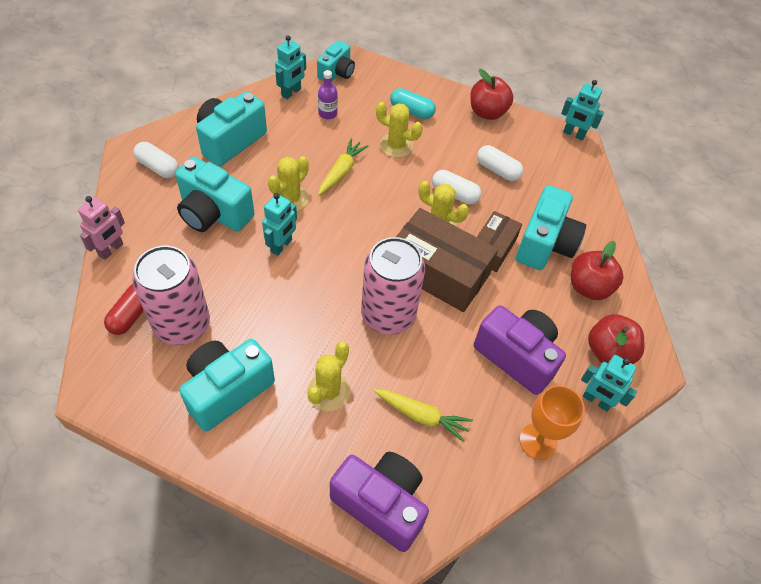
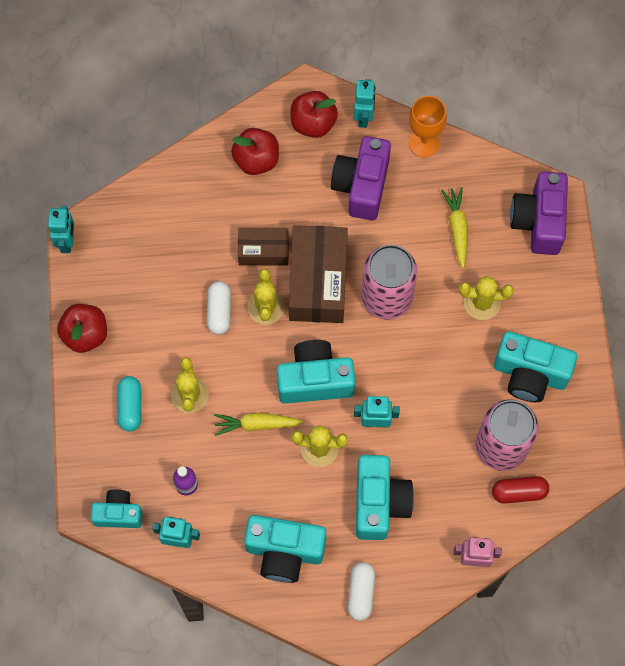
camera: 115 degrees left, 15 degrees up
(497, 170) = (163, 288): white capsule -> none
(545, 244) = (230, 211): turquoise camera -> turquoise camera (315, 380)

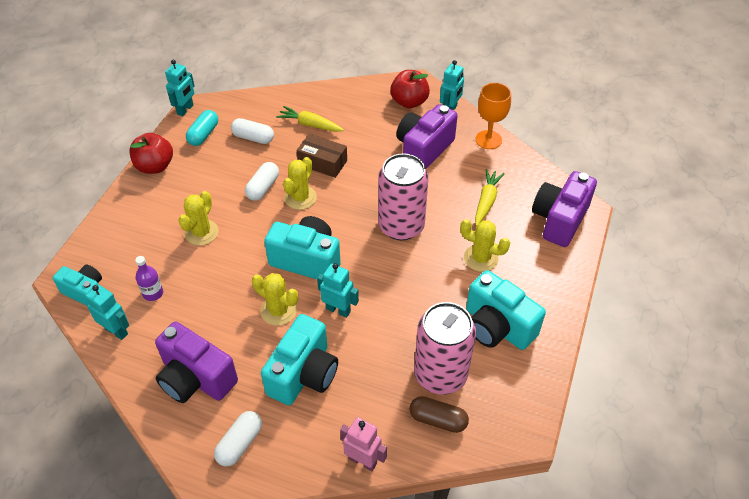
camera: 25 degrees right, 20 degrees down
(130, 406) = (151, 223): turquoise capsule -> turquoise capsule (203, 134)
(169, 249) = (253, 138): none -> white capsule
(256, 160) = (353, 109): red apple -> none
(256, 424) = (239, 273): yellow carrot -> yellow carrot (310, 125)
(284, 552) = (196, 378): turquoise camera -> purple camera
(318, 281) = (352, 196): brown box -> none
(519, 492) = (438, 420): red capsule -> brown capsule

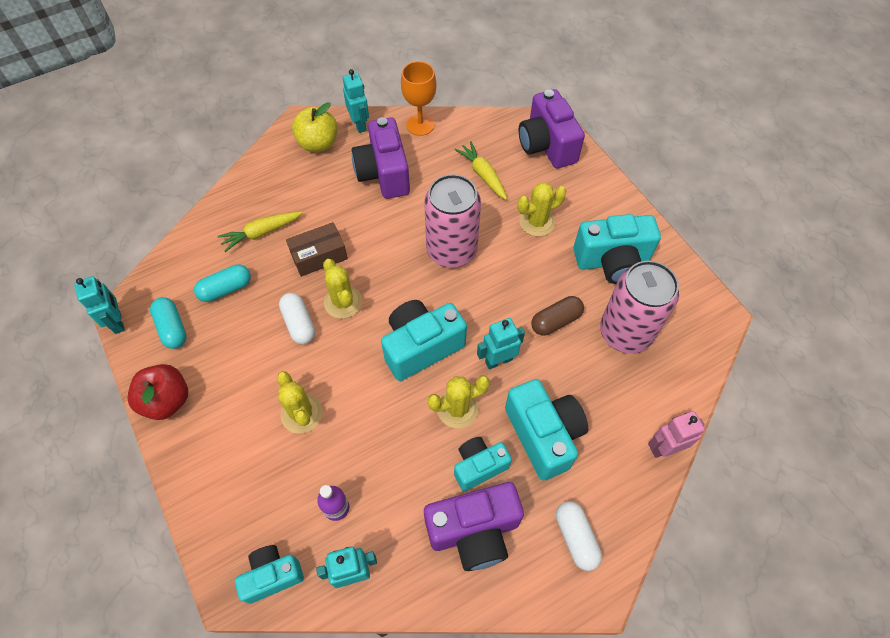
camera: 50 degrees left, 10 degrees up
(245, 350) = (479, 466): none -> turquoise camera
(253, 138) = (226, 289): white capsule -> turquoise capsule
(409, 102) = (318, 143): red apple -> yellow apple
(438, 420) = (666, 365): brown capsule -> brown capsule (556, 321)

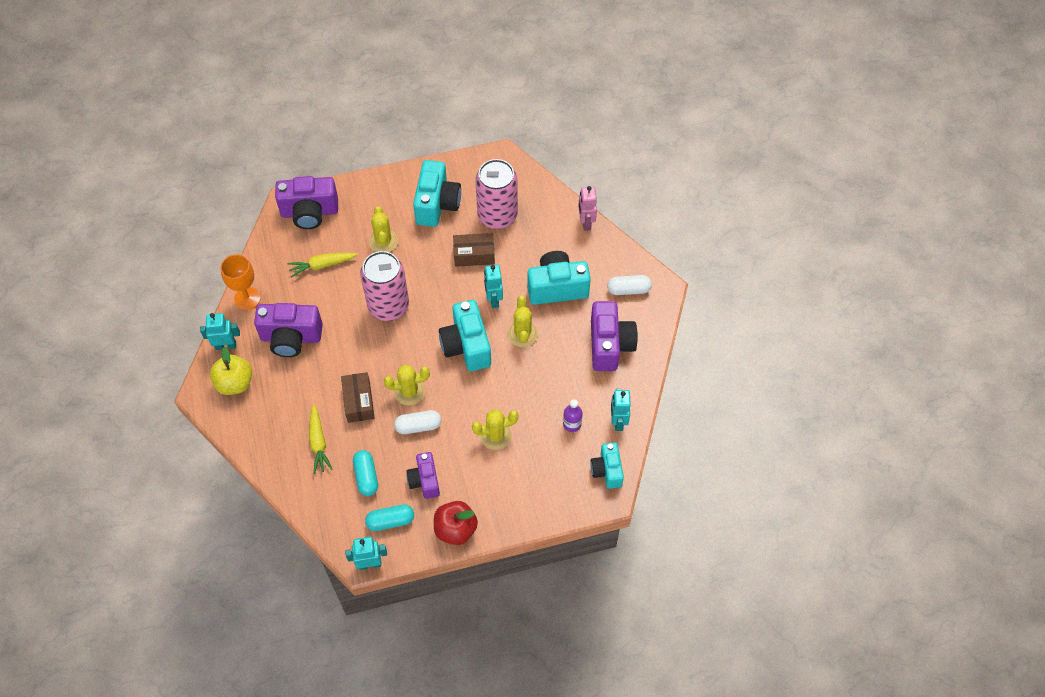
camera: 75 degrees left, 0 degrees up
(228, 349) = (424, 480): none -> purple camera
(479, 466) = (567, 331): turquoise camera -> none
(556, 321) = (474, 255): brown capsule -> brown box

